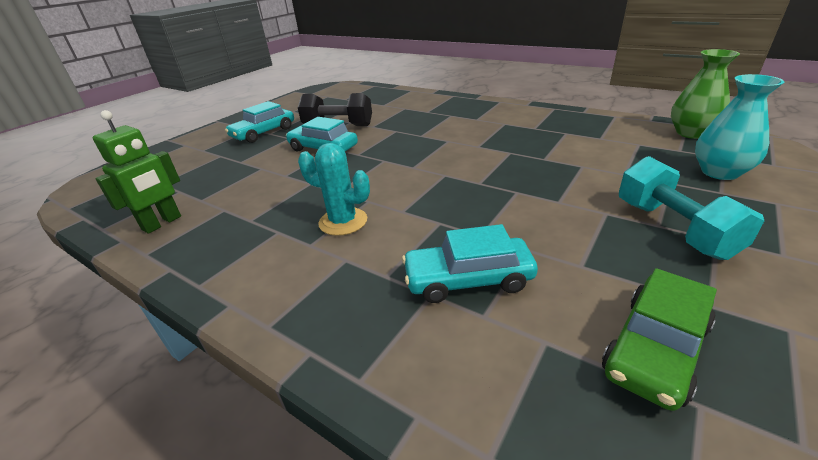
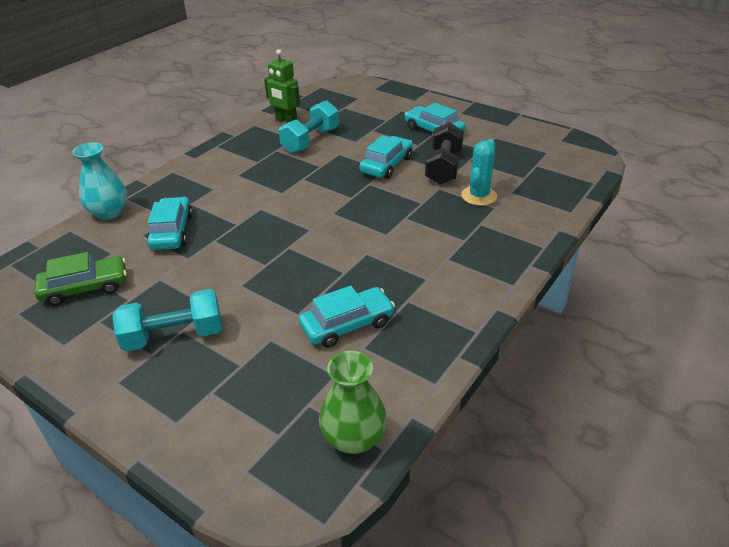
camera: 90 degrees right, 5 degrees up
(240, 196) = (310, 141): none -> turquoise dumbbell
(343, 221) = (257, 184): turquoise cactus -> turquoise cactus (479, 196)
(579, 145) = (347, 324): none -> turquoise car
(655, 348) = (85, 288): green car -> green car turned 120 degrees clockwise
(719, 172) = (245, 411): turquoise vase -> turquoise vase (109, 212)

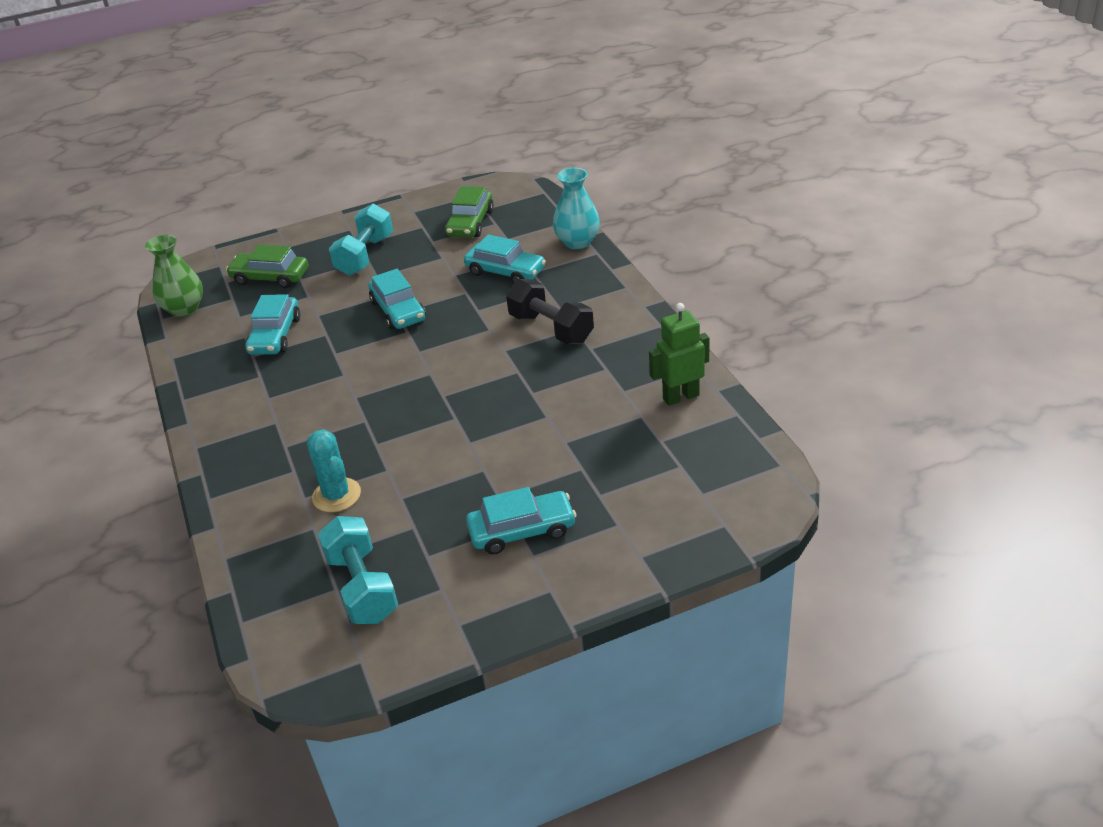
camera: 125 degrees right, 0 degrees up
(250, 394) = (270, 277): none -> green car
(310, 141) = (603, 403): turquoise dumbbell -> turquoise dumbbell (362, 587)
(387, 165) = (479, 447): turquoise car -> turquoise car (398, 311)
(443, 167) = (422, 494): black dumbbell -> black dumbbell (551, 328)

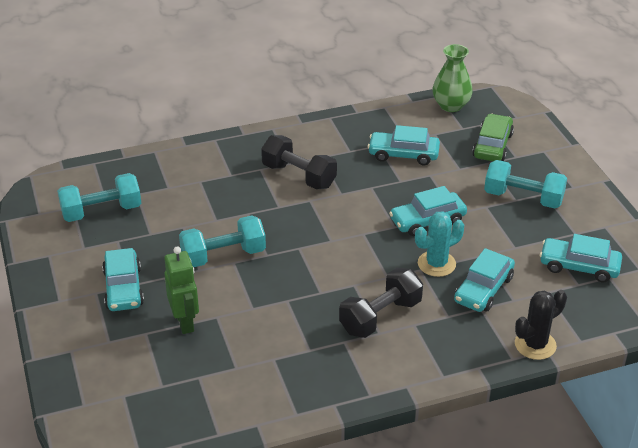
camera: 90 degrees right, 0 degrees up
(305, 411) = (299, 176): none -> black dumbbell
(336, 495) = (197, 196): turquoise cactus -> turquoise cactus (436, 264)
(457, 452) = (223, 255): none -> turquoise dumbbell
(470, 223) = (579, 266): green car -> turquoise car
(577, 242) = (535, 345): turquoise vase -> black cactus
(680, 396) = (254, 397): green robot -> green robot (185, 322)

